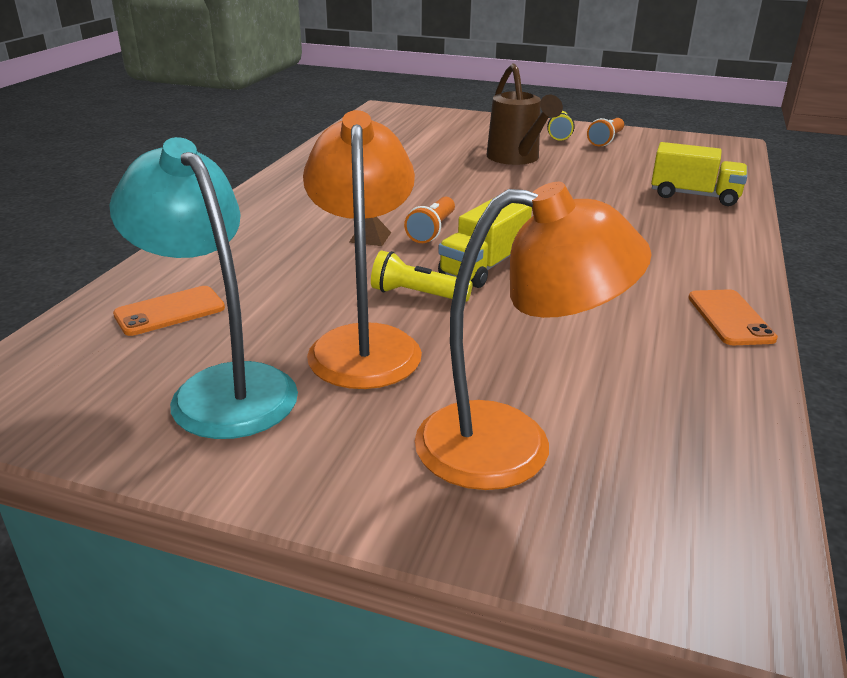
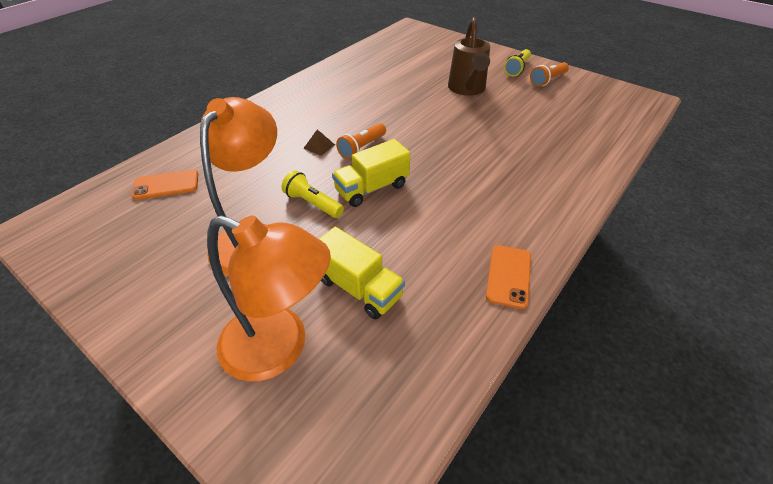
camera: 20 degrees right, 15 degrees up
(221, 388) = (153, 253): turquoise lamp -> none
(694, 195) = (574, 149): yellow truck -> yellow truck (359, 288)

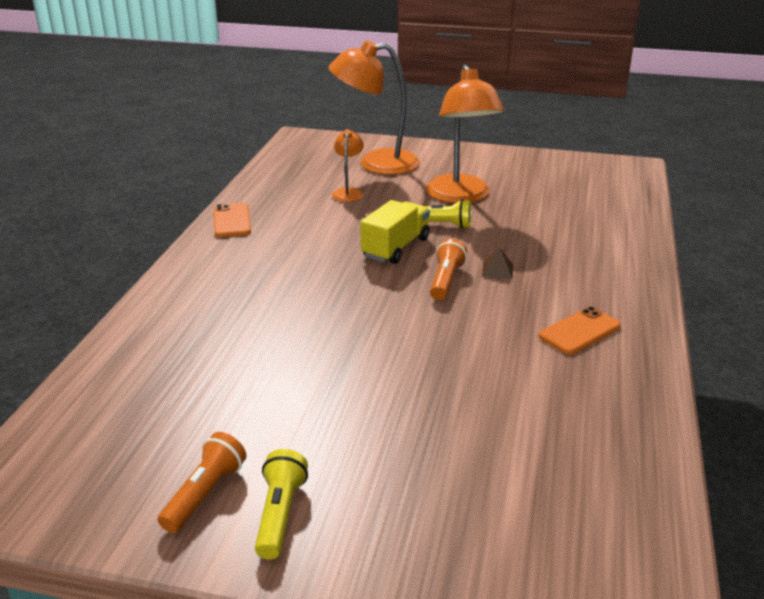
camera: 155 degrees right, 15 degrees down
(166, 185) = (592, 206): orange phone -> orange phone (580, 331)
(359, 288) = (348, 192): yellow truck -> orange lamp
(467, 89) = (363, 418): brown watering can -> none

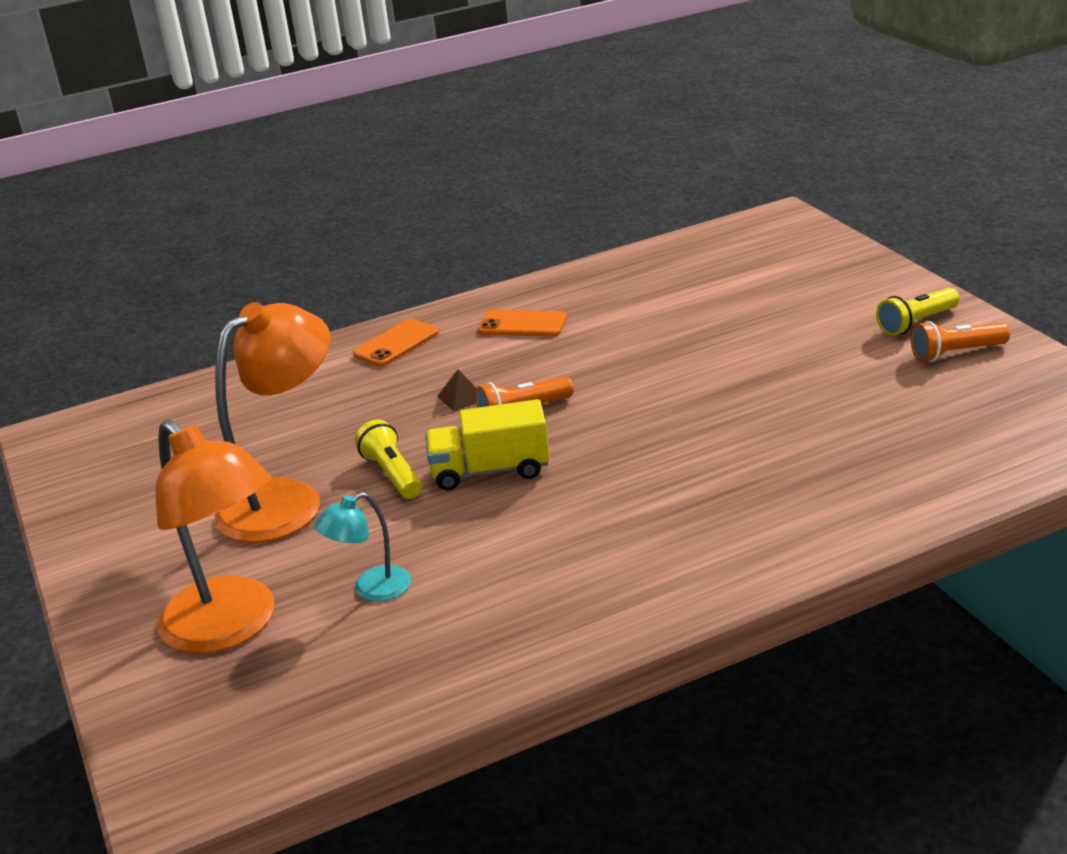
camera: 125 degrees left, 0 degrees up
(232, 221) = (584, 626): orange phone -> orange phone (396, 343)
(348, 192) = (371, 589): orange lamp -> turquoise lamp

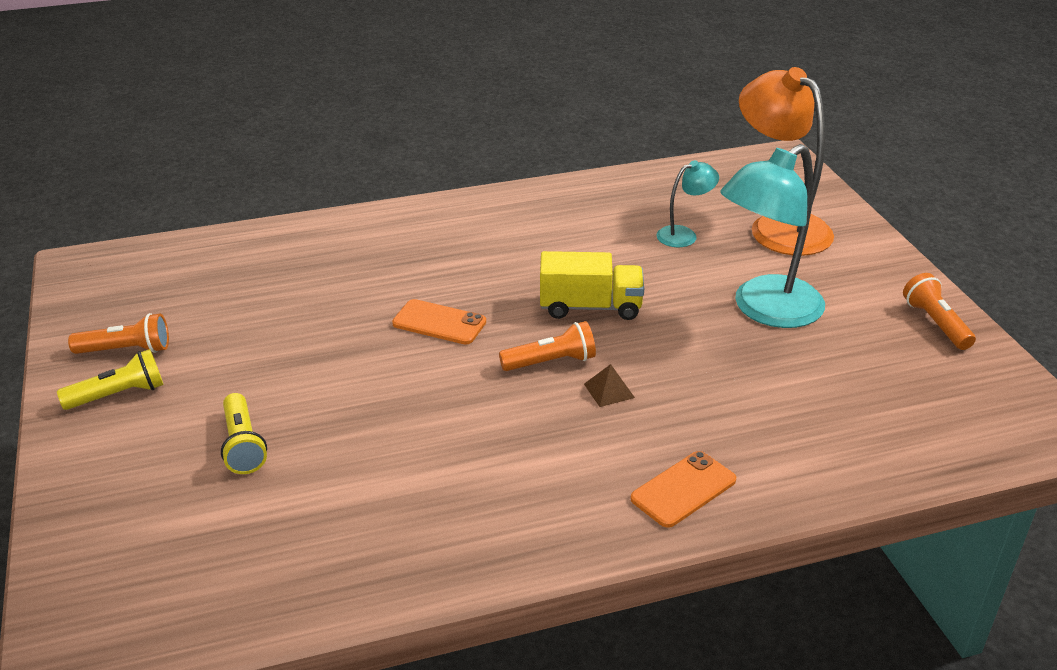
camera: 175 degrees left, 5 degrees up
(97, 516) = (935, 323): none -> orange flashlight
(287, 500) = (765, 310): orange lamp -> turquoise lamp
(392, 474) = (676, 318): yellow flashlight -> yellow flashlight (243, 445)
(522, 324) = (526, 489): orange phone -> orange phone (439, 323)

